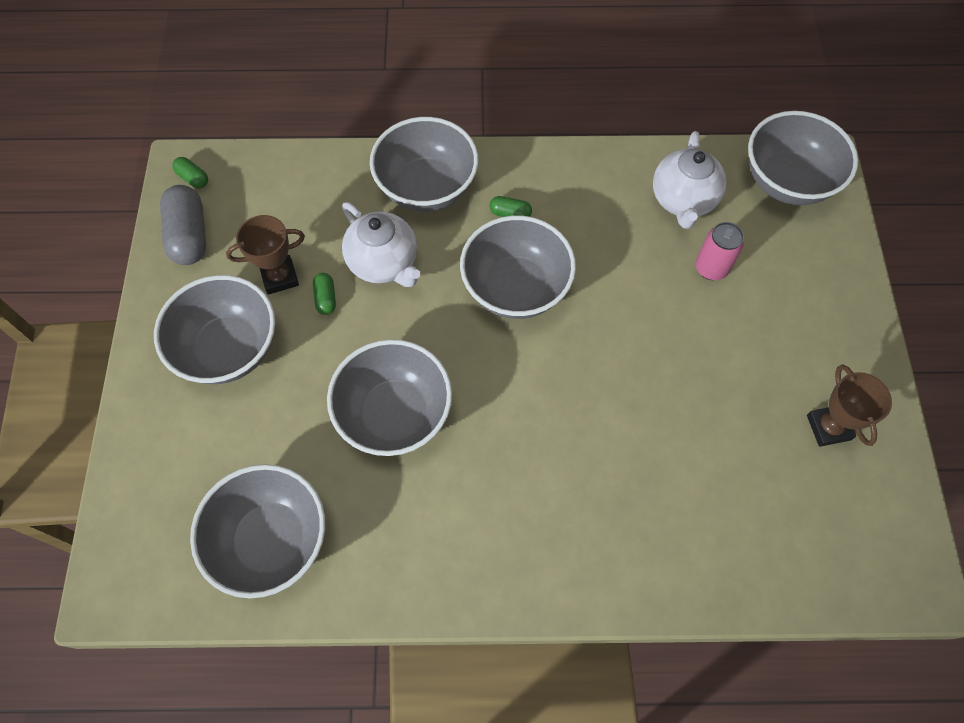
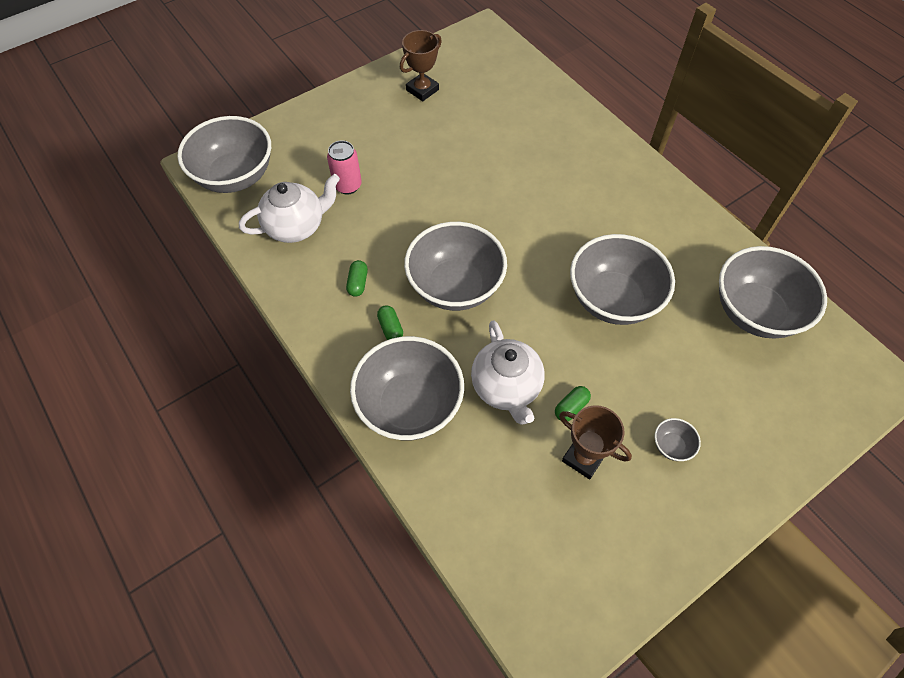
camera: 125 degrees left, 5 degrees down
(189, 235) = (612, 573): grey capsule -> none
(193, 178) = (555, 629): green capsule -> green capsule (358, 283)
(229, 349) = (672, 446): grey bowl -> grey bowl, size x0.40
(384, 263) = (506, 387): white teapot -> white teapot turned 150 degrees clockwise

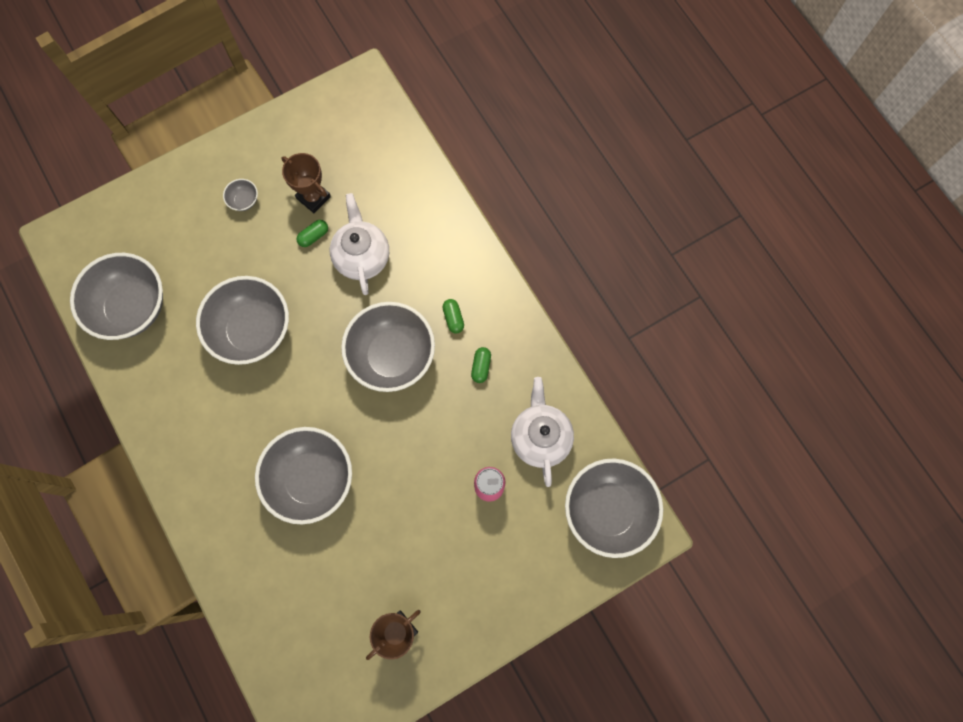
camera: 175 degrees left, 15 degrees up
(296, 226) = (540, 437): white teapot -> white teapot turned 105 degrees clockwise
(409, 405) = (442, 248): grey bowl -> grey bowl (311, 479)

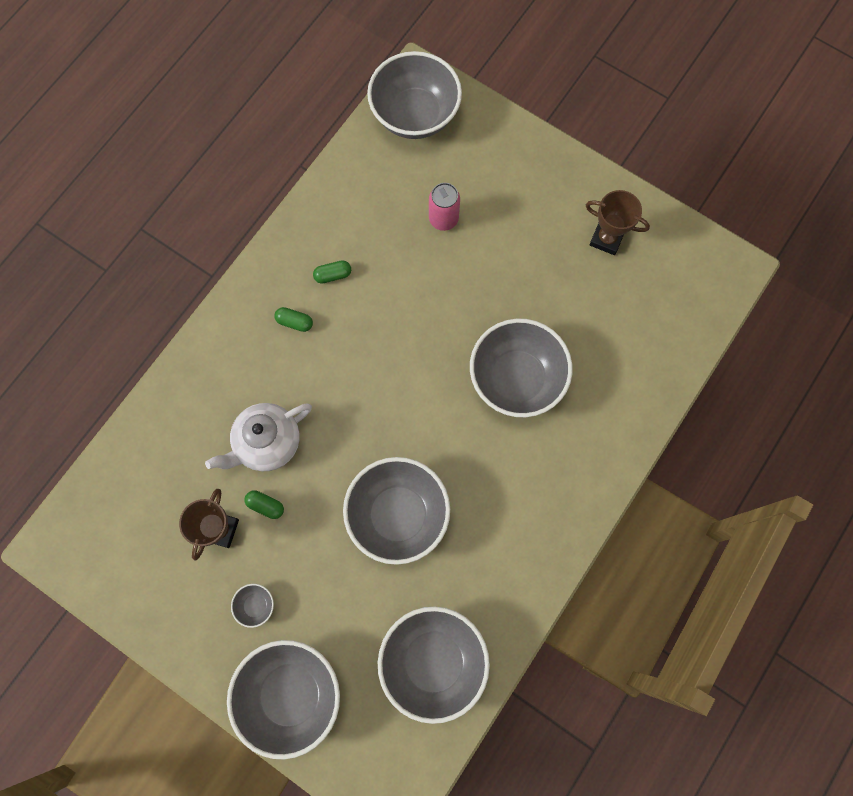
camera: 115 degrees left, 0 degrees up
(392, 356) = (360, 362): grey bowl -> grey bowl (290, 694)
(453, 318) = (294, 322): green capsule -> green capsule turned 60 degrees clockwise
(540, 437) = (376, 195): white teapot -> none

